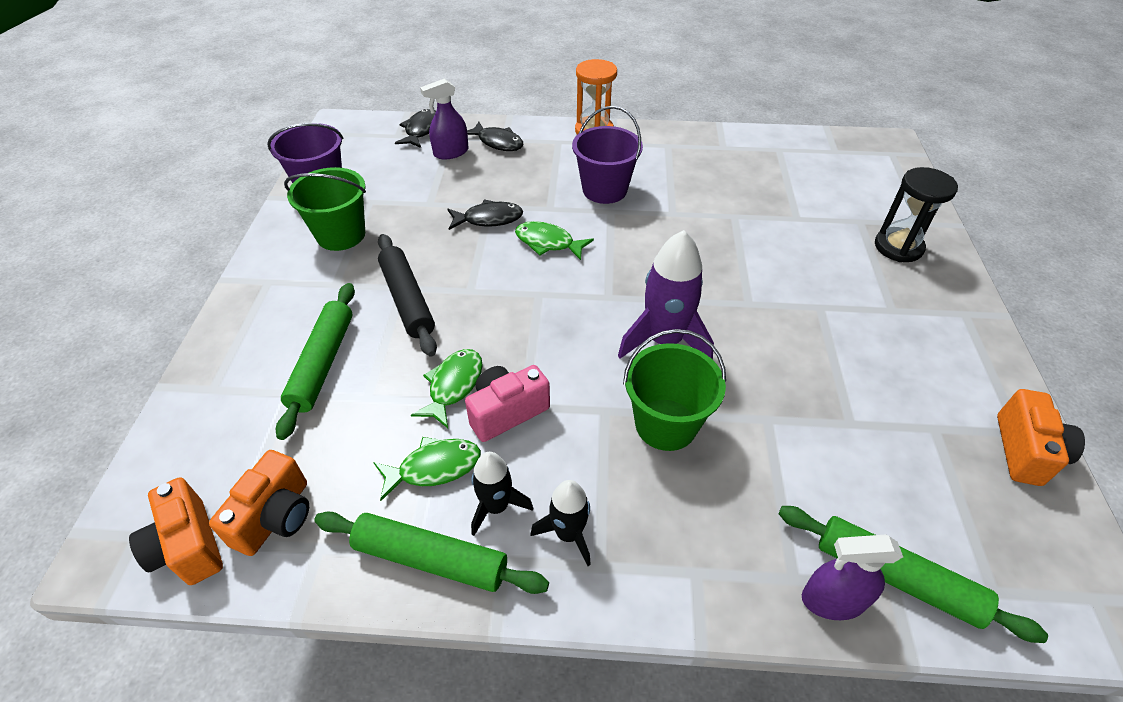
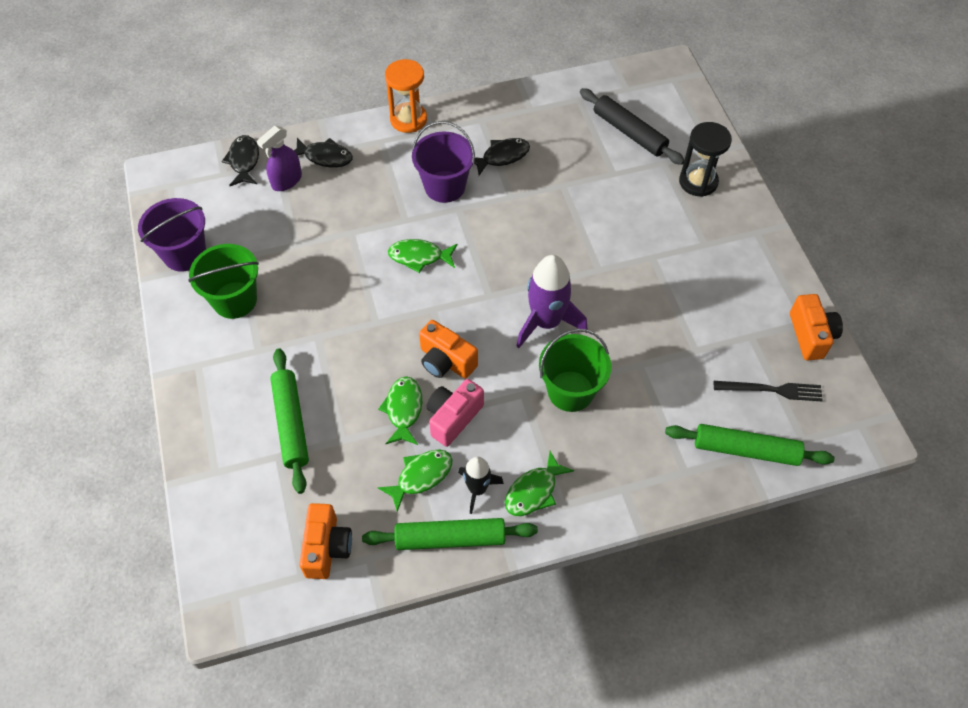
camera: 20 degrees left, 10 degrees up
(188, 546) = (277, 588): orange camera -> orange camera (446, 361)
(407, 300) = (329, 346): black rolling pin -> black rolling pin (629, 132)
(489, 219) = (357, 246): black fish -> black fish (502, 156)
(568, 534) = (534, 491): black rocket -> green fish
(832, 600) = (711, 477): purple spray bottle -> none
(953, 505) = (771, 390): none -> black fork

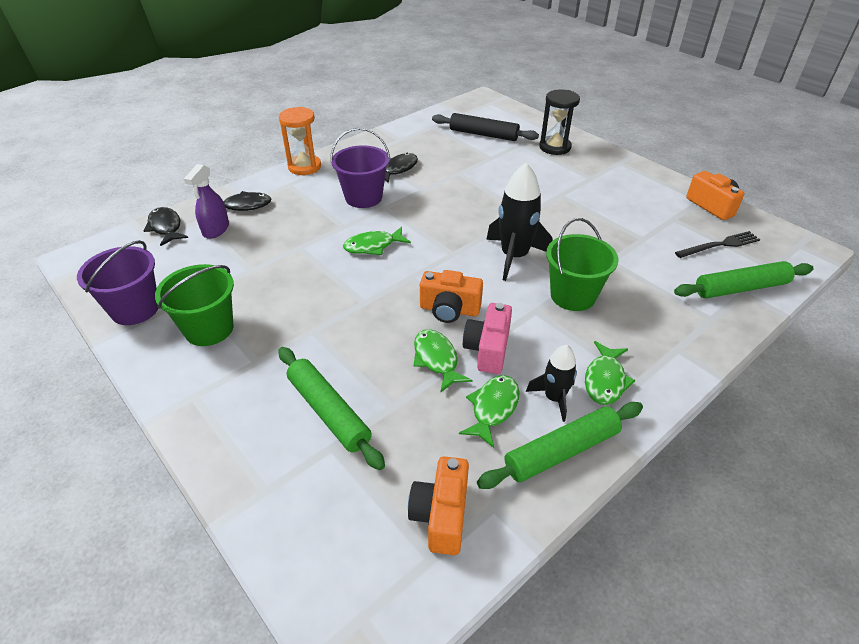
camera: 25 degrees left, 15 degrees down
(327, 548) = (441, 515): orange camera -> orange camera turned 150 degrees counterclockwise
(546, 322) = (514, 256): purple rocket -> black rocket

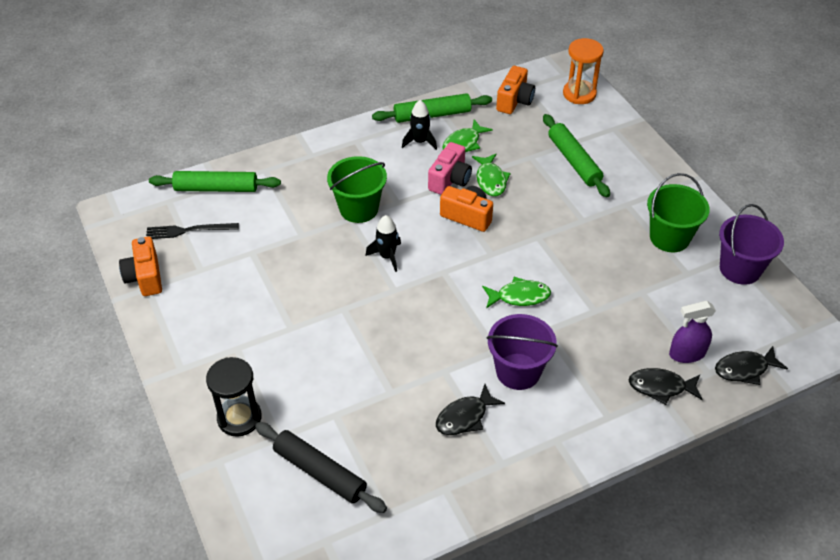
camera: 165 degrees left, 5 degrees up
(166, 227) = (744, 369): black fish -> black fish turned 90 degrees clockwise
(216, 230) = (687, 353): purple spray bottle -> purple spray bottle turned 135 degrees counterclockwise
(304, 167) = (588, 450): orange hourglass -> orange hourglass (579, 94)
(514, 256) = (387, 256): black rocket -> black rocket, size x0.59
(605, 380) = (378, 145): green fish -> none

